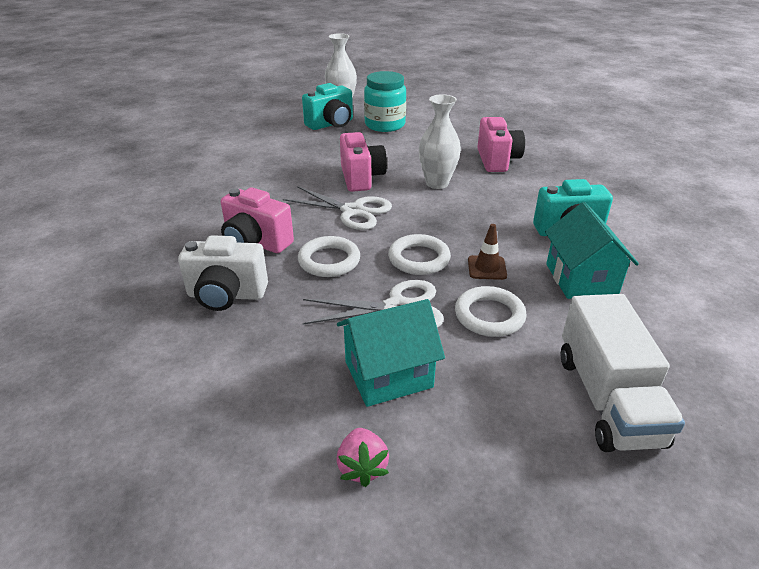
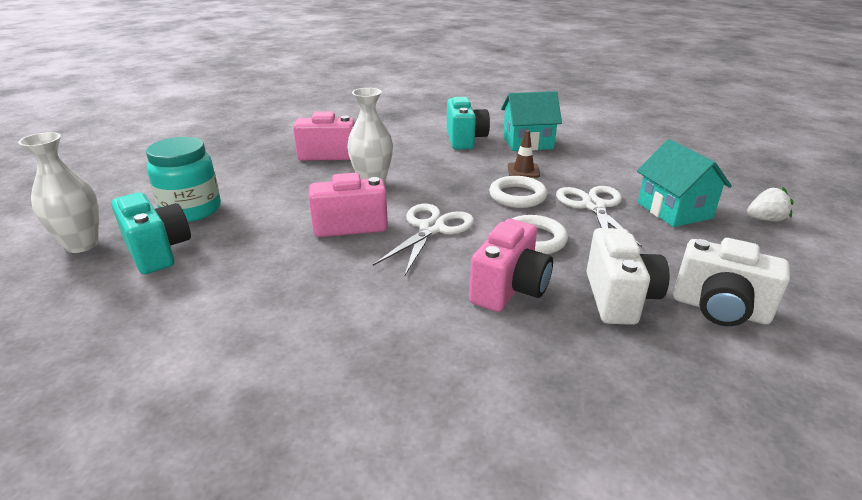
camera: 90 degrees left, 5 degrees down
(190, 353) = (719, 309): none -> white camera
(362, 467) = (765, 219): pink strawberry -> white strawberry
(489, 315) = (585, 173): white ring -> none
(607, 399) = (646, 149): white truck -> none

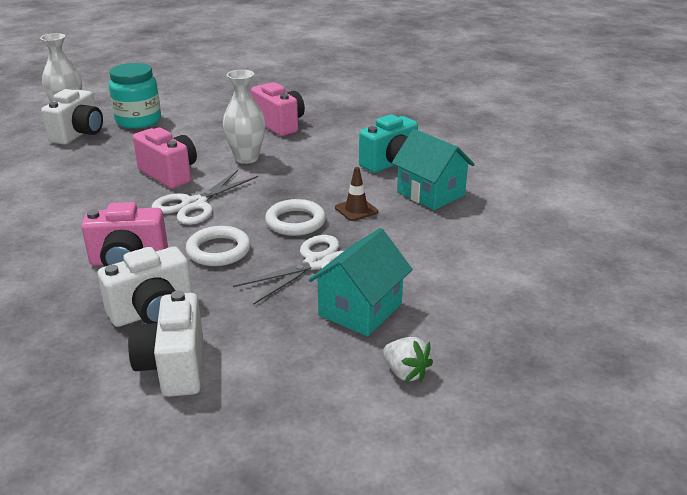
camera: 55 degrees right, 0 degrees up
(158, 251) = (79, 134): turquoise camera -> white camera
(432, 229) = (194, 204): white scissors -> white scissors turned 135 degrees clockwise

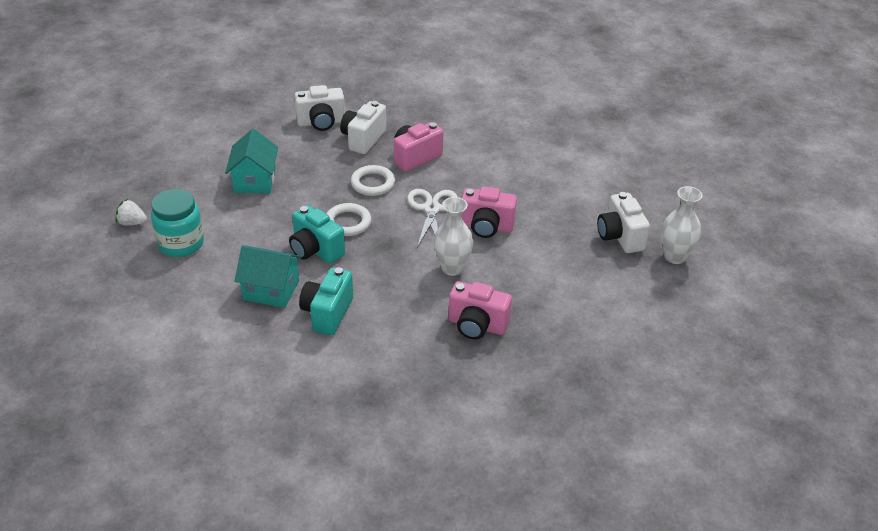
camera: 145 degrees right, 10 degrees up
(138, 121) = (603, 274): turquoise jar -> turquoise jar (181, 243)
(174, 367) = (321, 122): white camera -> white camera turned 120 degrees clockwise
(318, 263) = (303, 198): white scissors -> none
(356, 210) = (315, 250): brown traffic cone -> turquoise camera
(405, 372) = (208, 159): white strawberry -> white strawberry (132, 223)

